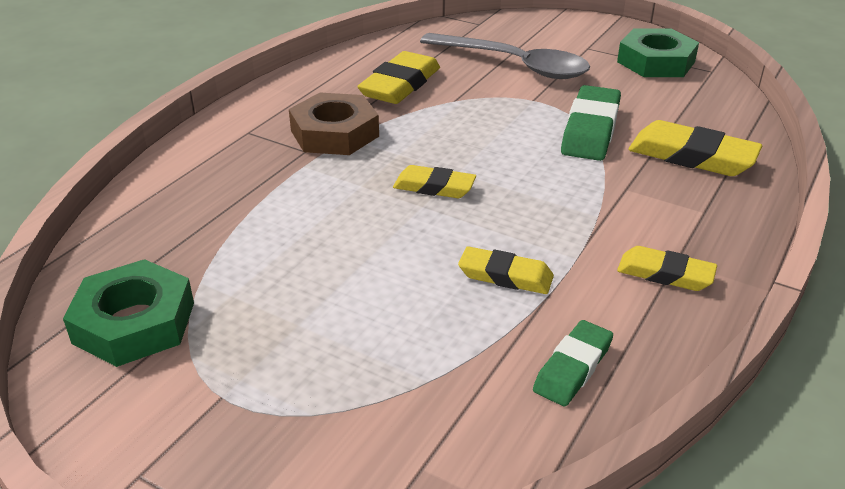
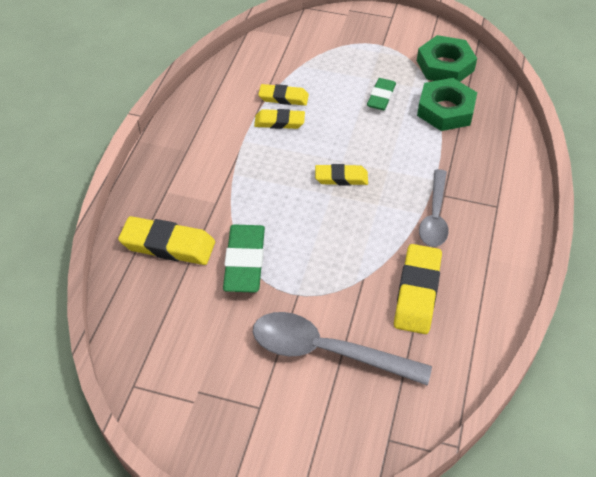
camera: 165 degrees right, 15 degrees up
(334, 133) = (434, 217): brown nut -> grey spoon
(573, 368) = (238, 82): green eraser -> green eraser (381, 97)
(655, 62) = (188, 391): green nut -> green nut (446, 110)
(665, 274) = (194, 139): yellow eraser -> yellow eraser (283, 97)

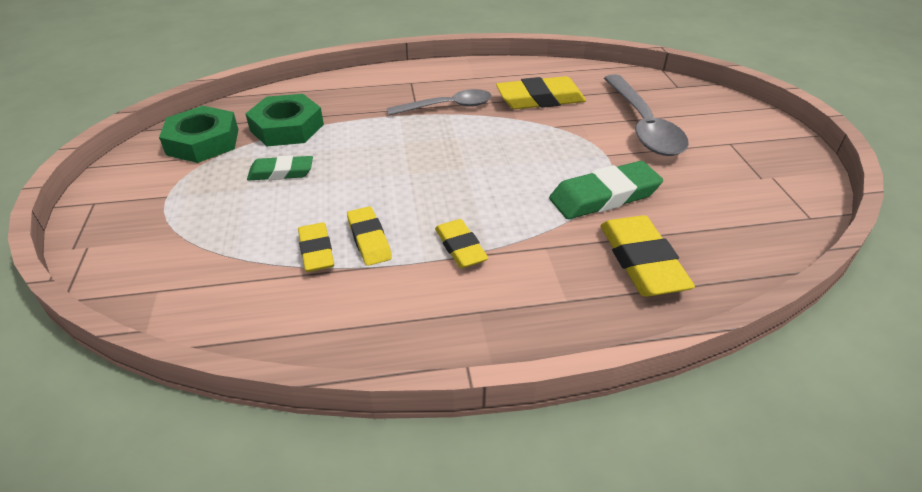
camera: 115 degrees left, 10 degrees down
(341, 177) = (436, 167): yellow eraser -> yellow eraser (460, 247)

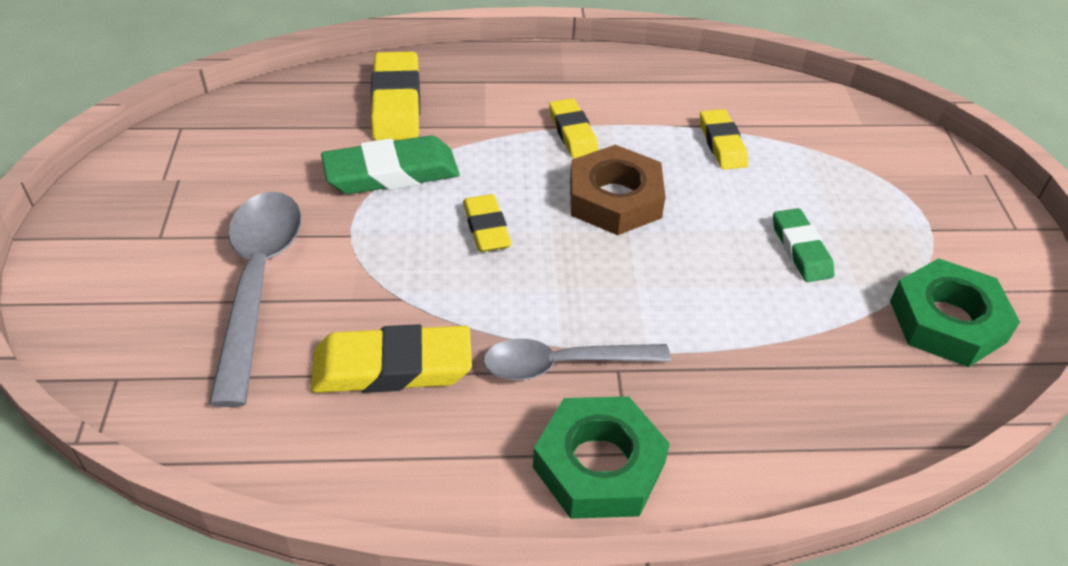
camera: 175 degrees left, 5 degrees up
(281, 172) = (801, 249): green eraser -> green eraser turned 75 degrees clockwise
(287, 127) = (829, 340): green nut -> green nut (599, 465)
(369, 239) = (669, 150): yellow eraser -> yellow eraser (486, 228)
(419, 194) = (615, 199): none -> brown nut

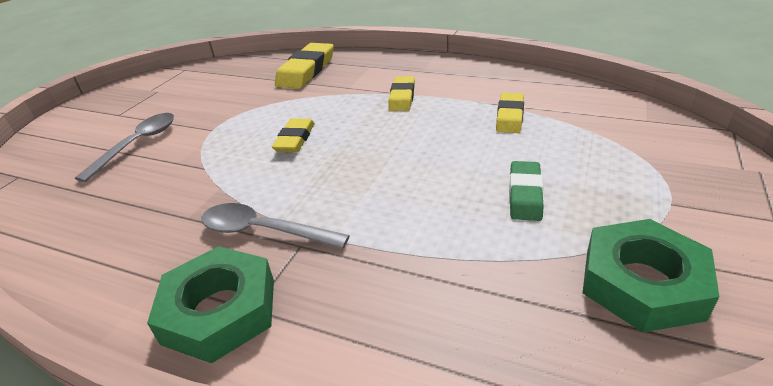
camera: 30 degrees right, 10 degrees down
(258, 282) = (138, 144): grey spoon -> grey spoon, size x0.66
(391, 173) = (268, 103): green eraser -> none
(392, 367) = (156, 205): yellow eraser -> none
(615, 199) = (398, 137): brown nut -> none

